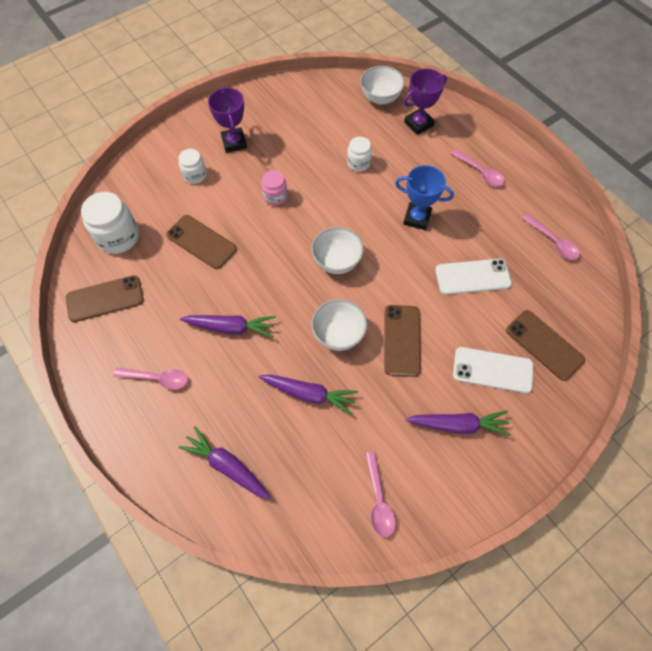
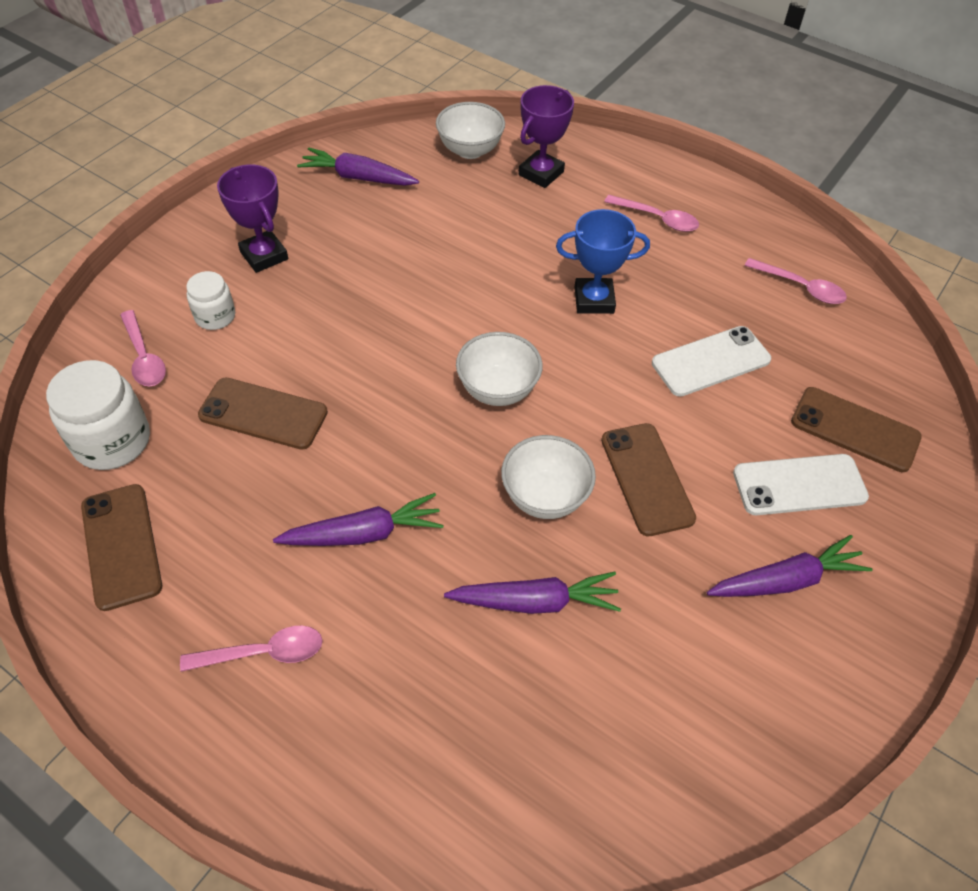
camera: 20 degrees left, 10 degrees down
(105, 298) = (121, 546): brown phone -> brown phone turned 75 degrees counterclockwise
(227, 466) = (443, 763): purple carrot -> purple carrot (358, 178)
(275, 196) = (361, 318): pink jar -> none
(358, 163) = (474, 243): white jar -> none
(378, 500) = (717, 736): pink spoon -> pink spoon (144, 357)

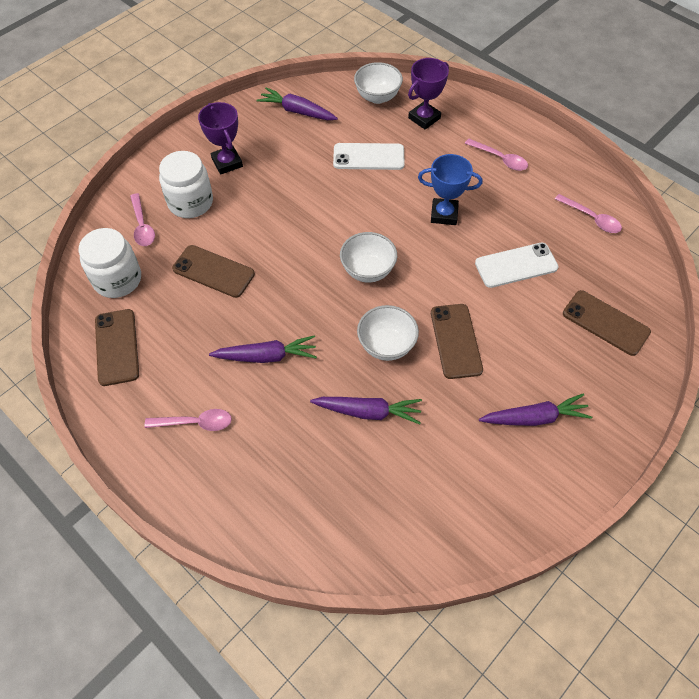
camera: 10 degrees right, 5 degrees up
(215, 316) = (190, 202): white jar -> white jar, size x1.70
(799, 485) = (558, 356): white phone -> white phone (368, 157)

